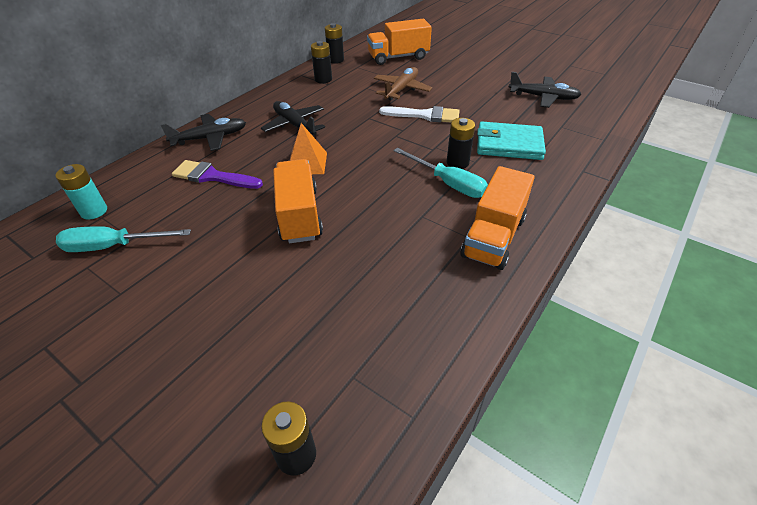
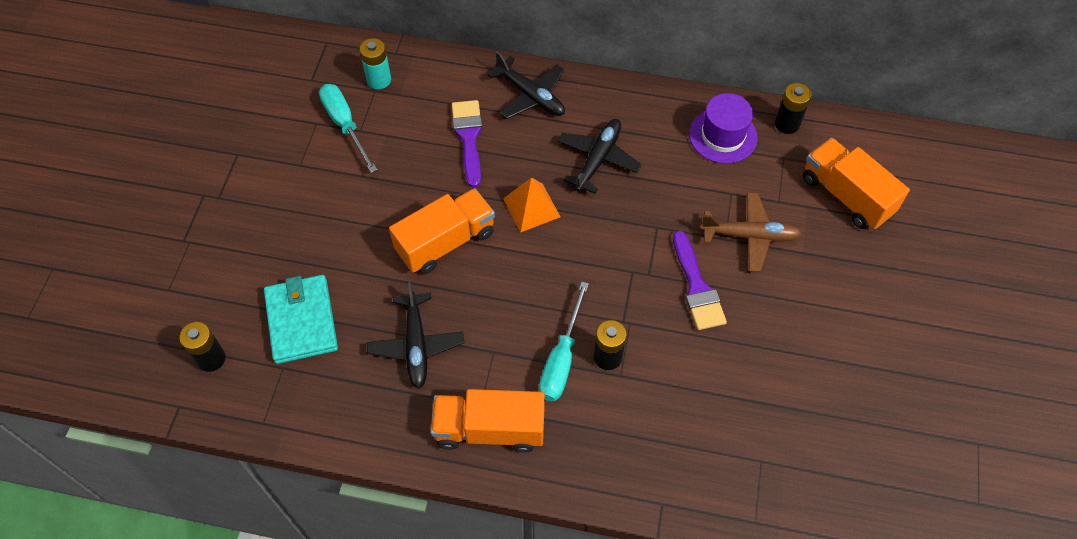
camera: 65 degrees right, 15 degrees up
(323, 79) = (723, 135): black battery -> purple hat
(425, 115) = (697, 287): white brush -> purple brush
(509, 144) = (678, 404): turquoise wallet -> turquoise wallet (302, 321)
(543, 97) = (834, 422): black plane -> black plane (416, 345)

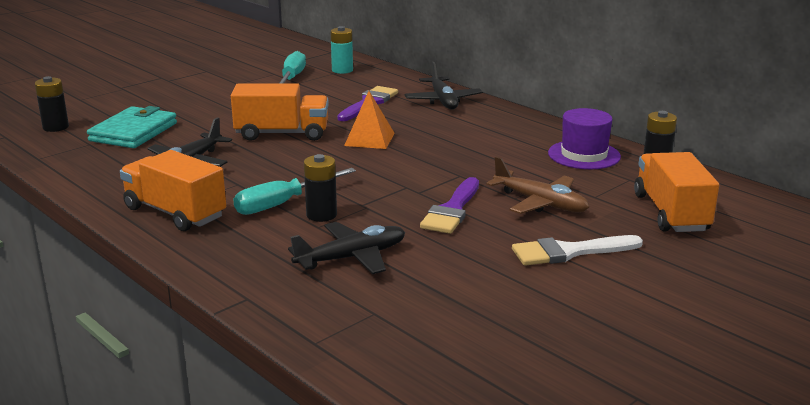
camera: 35 degrees right, 35 degrees down
(598, 159) = (455, 136): black plane -> black plane (351, 258)
(821, 296) = (569, 252): none -> white brush

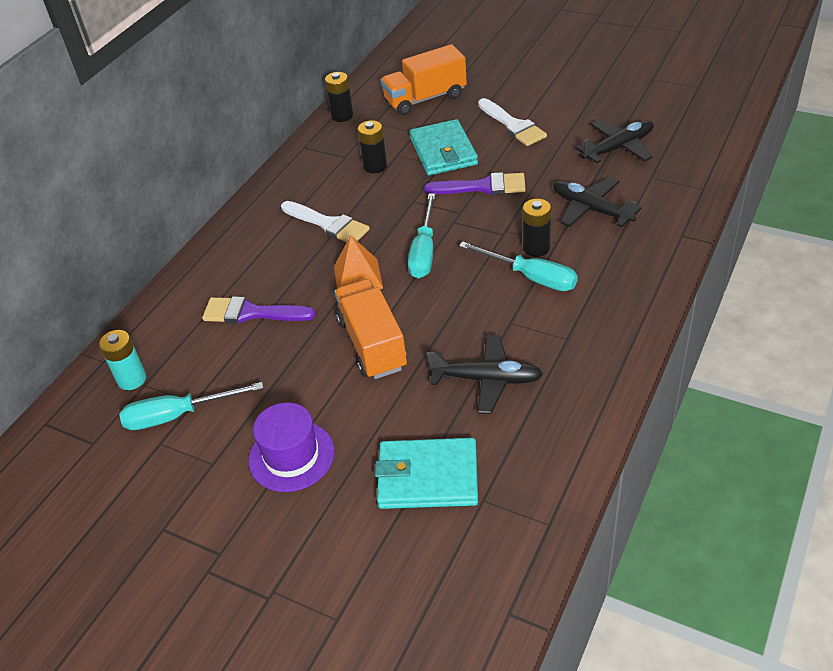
camera: 105 degrees left, 20 degrees up
(56, 127) = (452, 573): black battery -> black battery (375, 166)
(175, 213) = (593, 334): orange truck -> none
(375, 167) = (424, 251): none -> turquoise screwdriver
(443, 101) = (224, 262): black plane -> black plane (618, 148)
(457, 138) = (328, 224): none -> white brush
(540, 203) = (443, 151): brown plane -> turquoise wallet
(584, 155) = (336, 150): purple hat -> purple hat (291, 456)

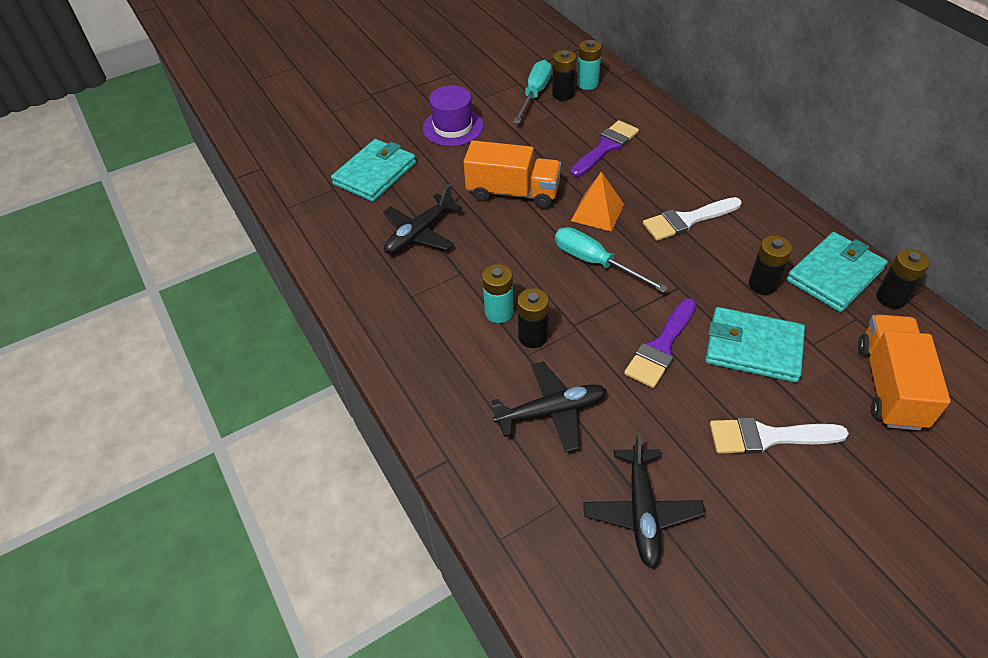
camera: 120 degrees right, 5 degrees up
(166, 390) = (563, 94): none -> black battery
(337, 141) = (835, 275): none -> turquoise wallet
(530, 277) = (499, 312): turquoise screwdriver -> turquoise battery

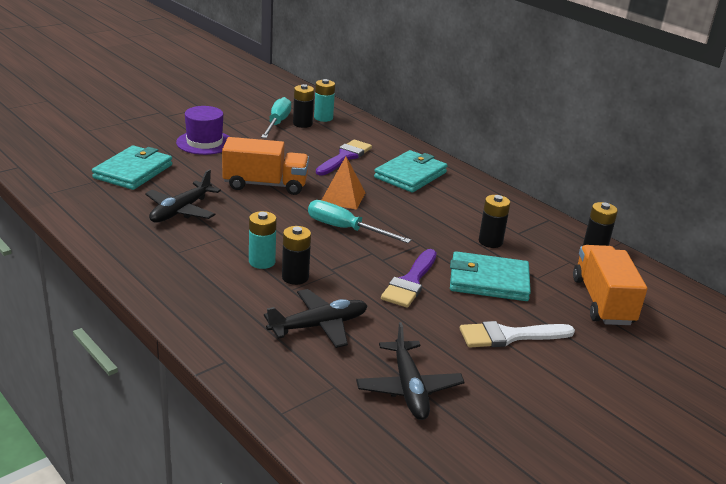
camera: 15 degrees left, 20 degrees down
(687, 220) = (421, 202): white brush -> none
(835, 275) = (548, 235): turquoise wallet -> turquoise wallet (410, 175)

